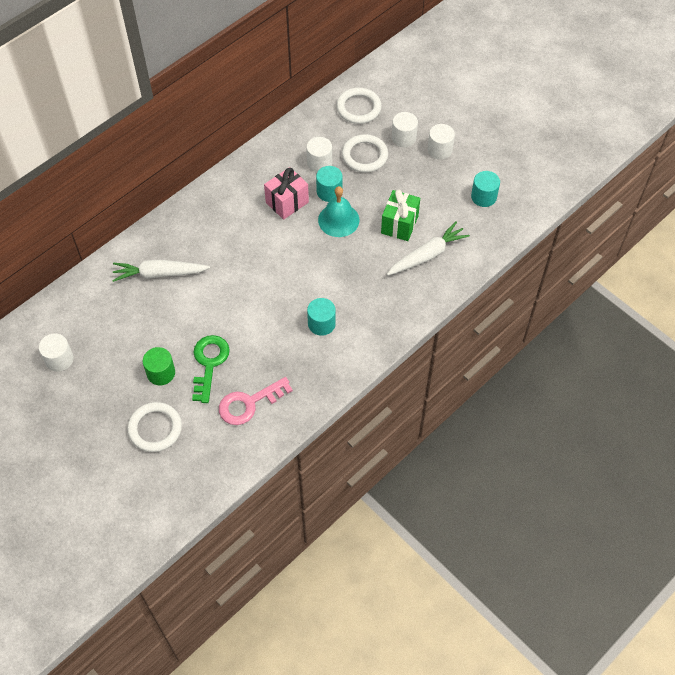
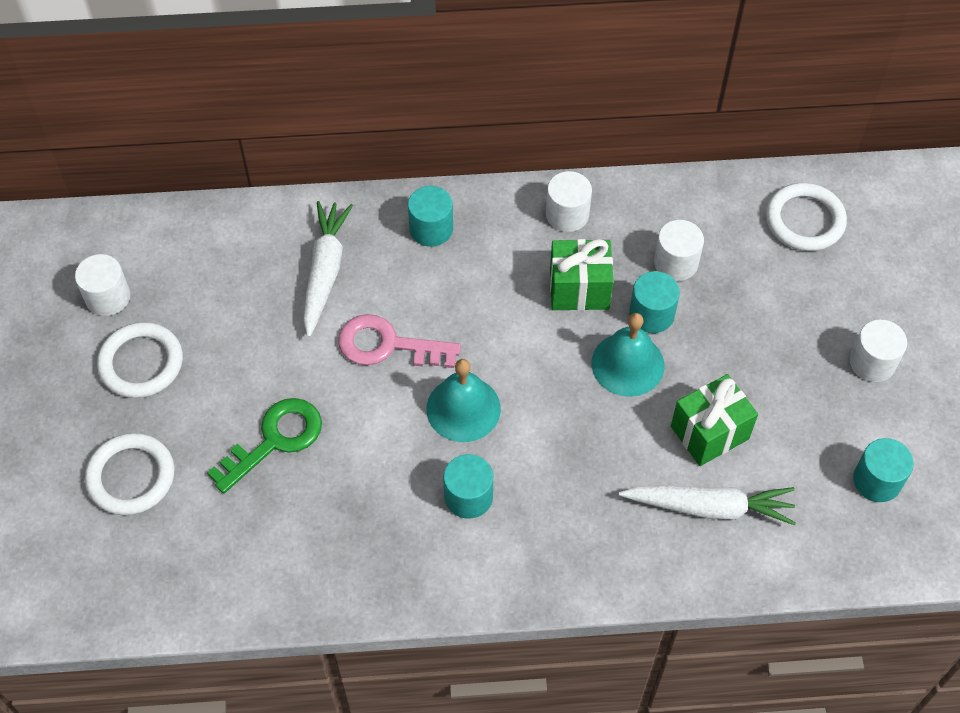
camera: 40 degrees right, 0 degrees up
(159, 274) = (325, 271): white carrot -> white carrot turned 60 degrees clockwise
(161, 373) = (206, 407): green cylinder -> none
(192, 221) = (431, 229): none -> turquoise cylinder
(249, 403) = (273, 535): pink key -> pink key (387, 345)
(283, 289) = (463, 408): none -> turquoise bell
(287, 202) = (579, 289): pink gift -> green gift
(364, 155) = (750, 296): white ring -> white ring (141, 363)
(403, 138) = (833, 308): white cylinder -> white cylinder (567, 214)

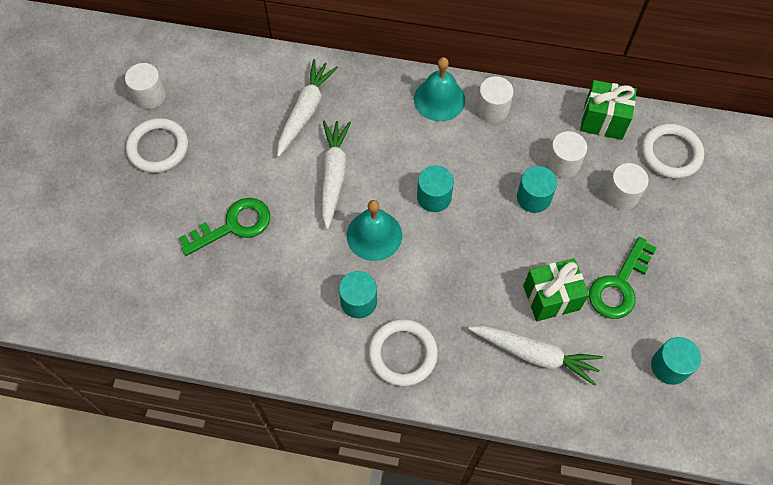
camera: 15 degrees right, 5 degrees up
(131, 477) = (126, 227): white ring -> white ring (402, 354)
(387, 345) = (333, 175): pink key -> white carrot
(431, 229) = (390, 97): turquoise cylinder -> turquoise cylinder (434, 197)
(579, 289) = (485, 166): green gift -> green gift (603, 120)
(627, 364) = (504, 231): turquoise bell -> turquoise bell (439, 99)
(788, 397) = (619, 285): none -> green key
(872, 362) = (692, 274): white cylinder -> white cylinder (621, 195)

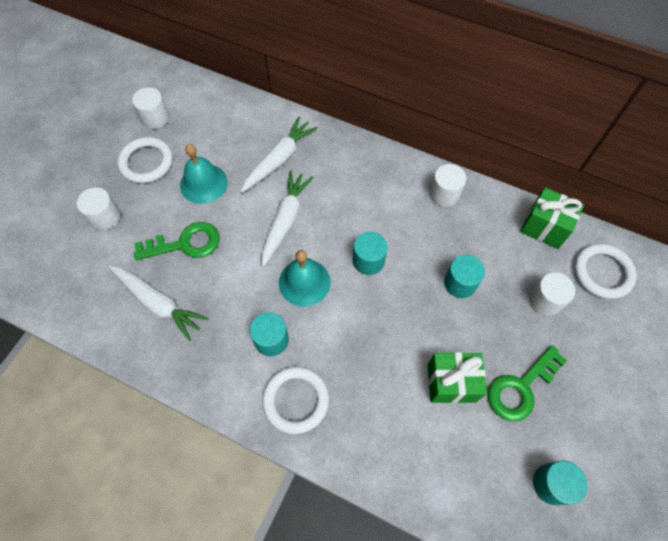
camera: 15 degrees right, 0 degrees up
(439, 99) = (399, 175): turquoise bell -> turquoise bell (203, 183)
(535, 355) = (420, 435): white carrot -> white carrot (159, 303)
(563, 163) = (496, 258): white cylinder -> white cylinder (105, 217)

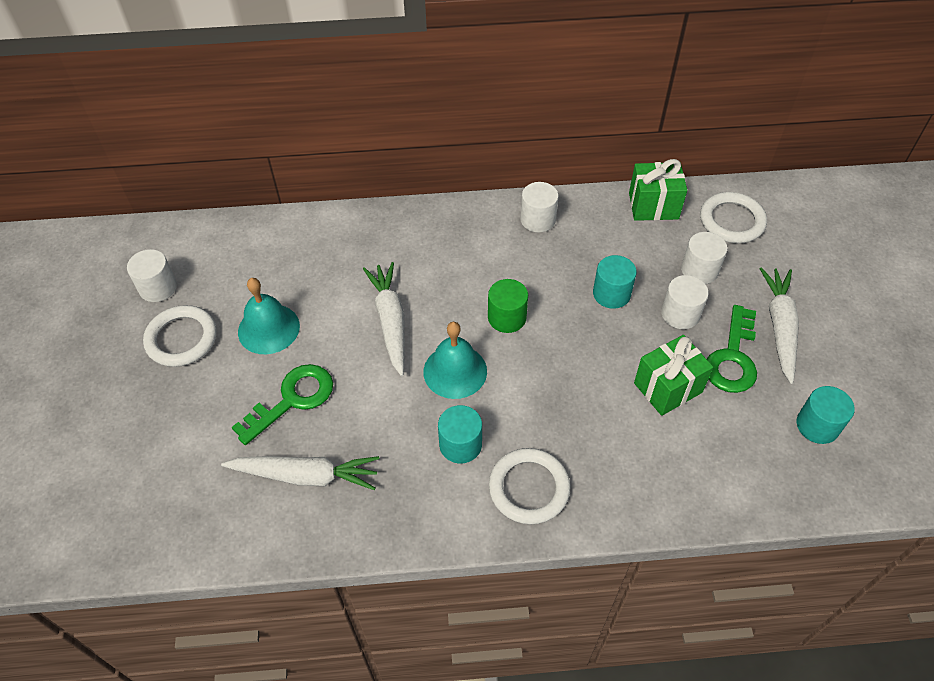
camera: 30 degrees left, 10 degrees down
(105, 217) = (172, 420): white cylinder -> white cylinder (680, 314)
(279, 159) = (339, 265): white carrot -> white carrot (779, 327)
(368, 260) = (507, 317): turquoise cylinder -> green cylinder

